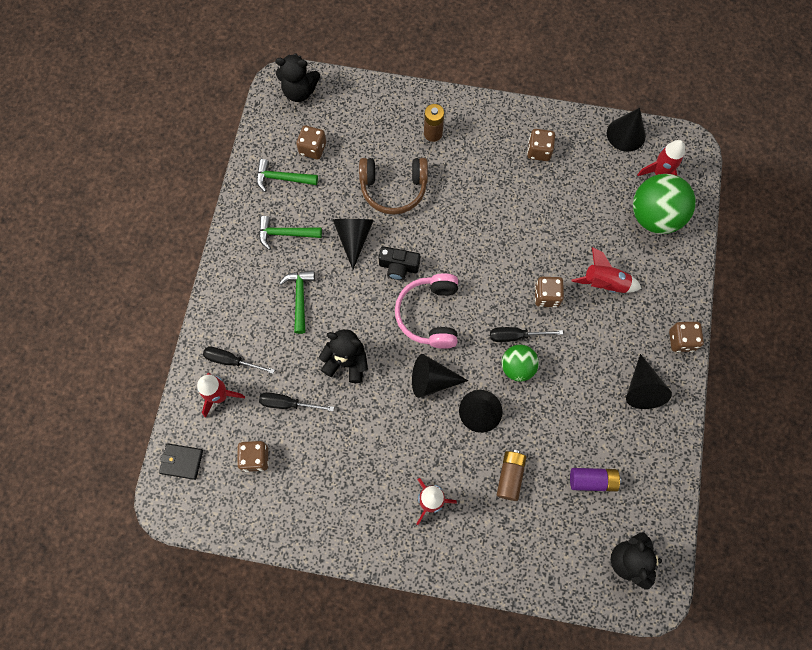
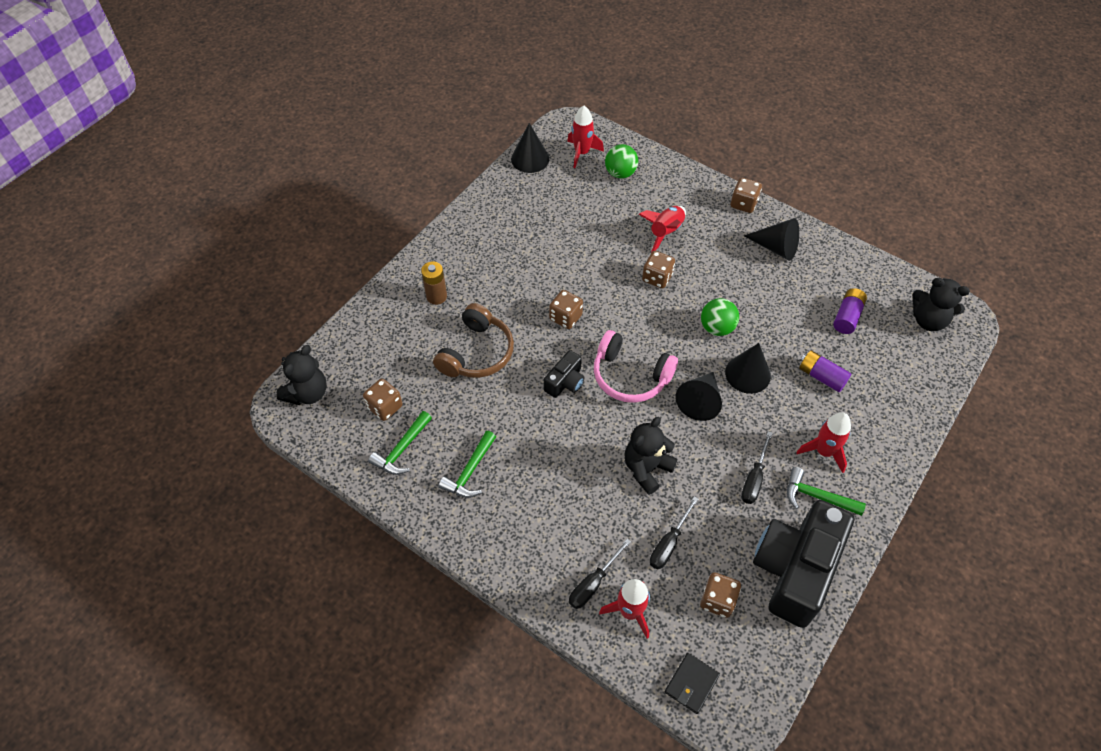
camera: 65 degrees left, 15 degrees down
(300, 297) = (552, 485): green hammer -> green hammer (816, 496)
(307, 510) = (794, 569): none -> black camera
(354, 238) = (512, 409): black cone -> none
(510, 476) = (821, 376): brown battery -> purple battery
(516, 336) = (685, 316): black screwdriver -> black screwdriver (754, 479)
(539, 151) = (508, 224): brown dice -> brown dice (565, 317)
(654, 216) = (620, 173): green ball -> green ball, size x0.59

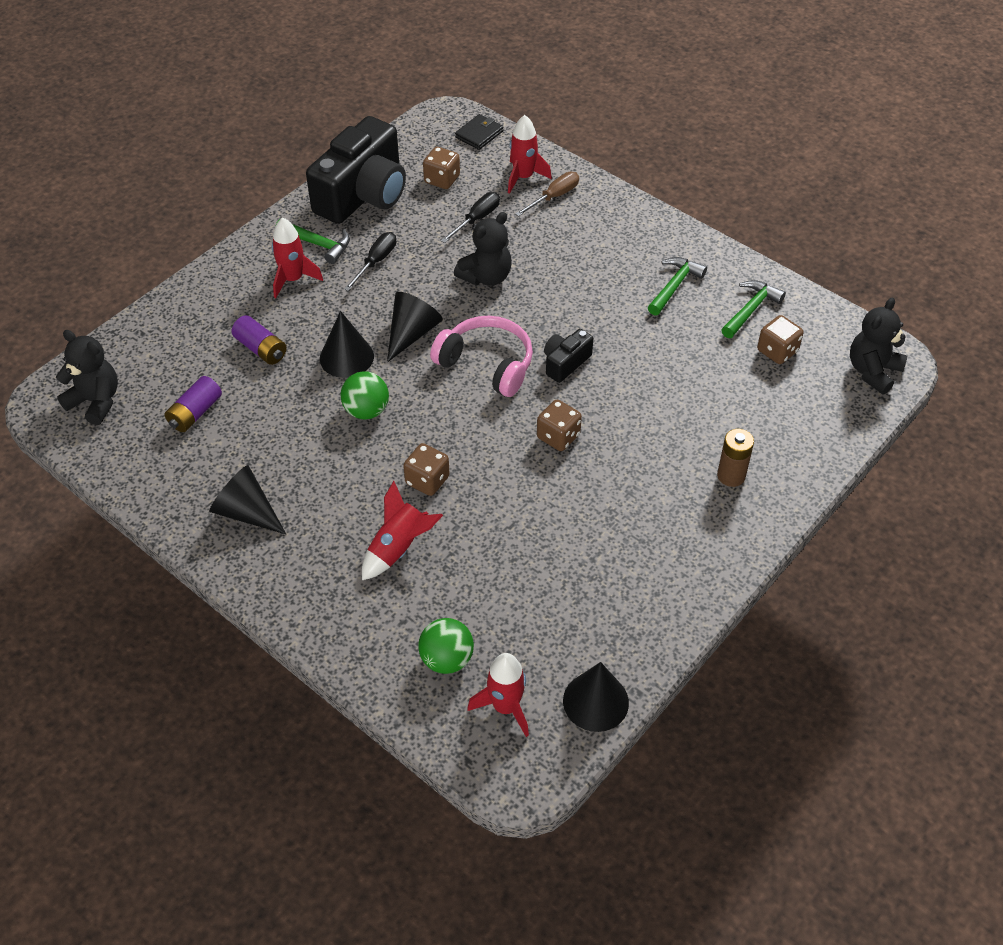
camera: 175 degrees left, 5 degrees down
(477, 353) = (672, 402): brown headphones -> none
(593, 583) = (554, 197): black screwdriver -> brown screwdriver
(743, 204) = (266, 587): brown dice -> none

